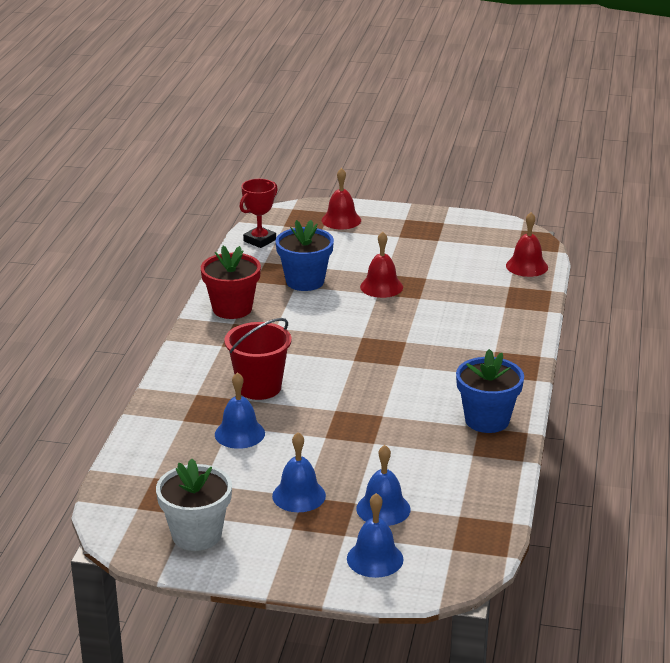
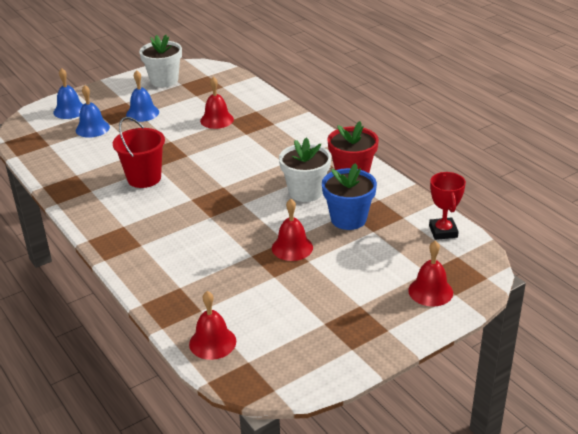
camera: 135 degrees right, 5 degrees up
(239, 433) = (217, 120): blue bell -> red bell
(259, 387) = (248, 143): red bucket -> red bucket (144, 178)
(296, 316) = (305, 192): none -> white flower pot
(487, 420) = (90, 197): blue flower pot -> none

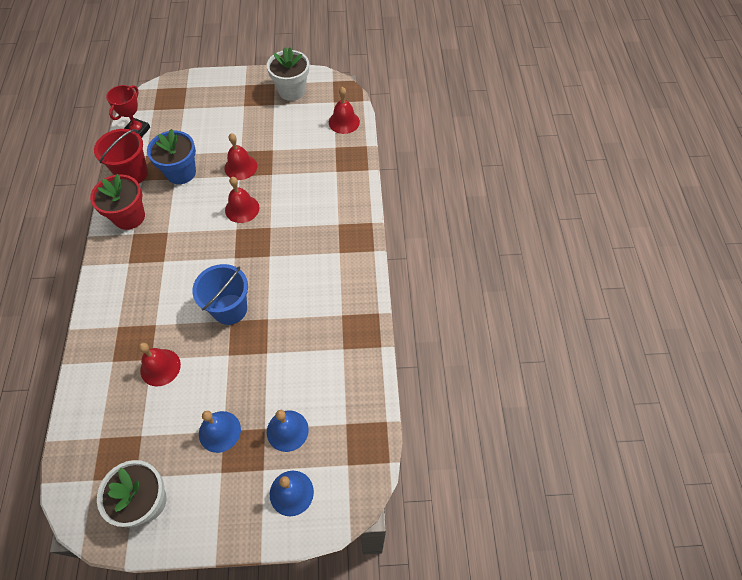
camera: 150 degrees left, 25 degrees up
(144, 178) = (288, 306): red bucket -> red bucket (132, 173)
(194, 160) = (230, 309): none -> blue bucket
(305, 192) = (181, 216): white flower pot -> white flower pot (292, 91)
(430, 291) = (196, 95): red bell -> red bell (242, 209)

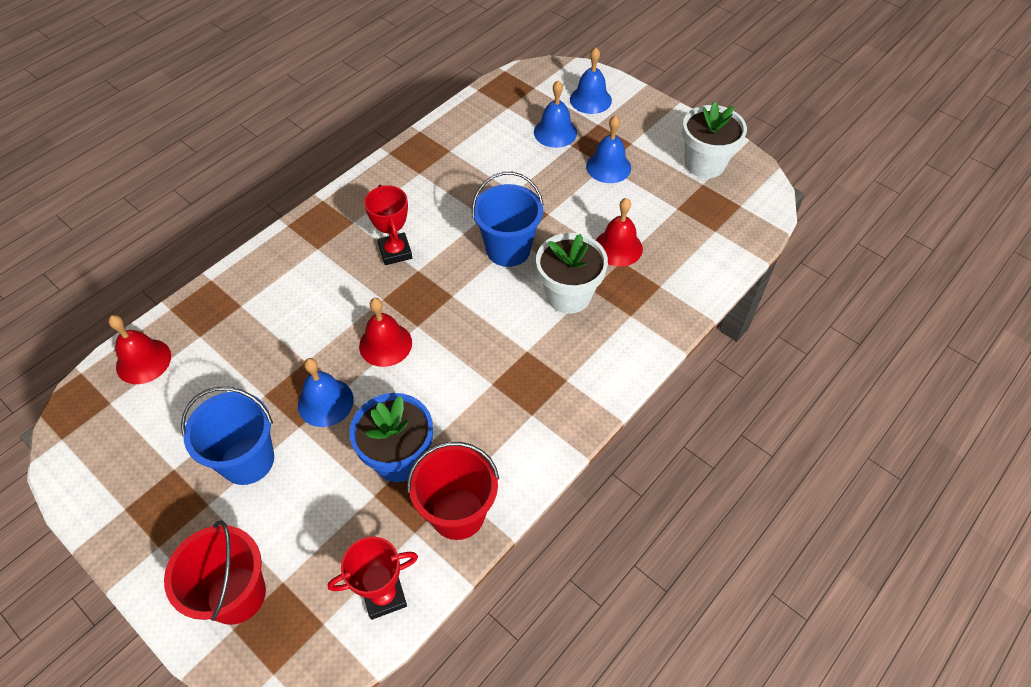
camera: 135 degrees left, 5 degrees down
(129, 217) = (517, 443): red flower pot -> none
(196, 94) = (236, 595): none -> red bucket
(240, 167) = (325, 402): red bell -> blue bell
(247, 126) = (247, 460): none -> blue bucket
(292, 91) = (124, 471): white flower pot -> white flower pot (568, 295)
(294, 255) = (395, 252): none -> red trophy

